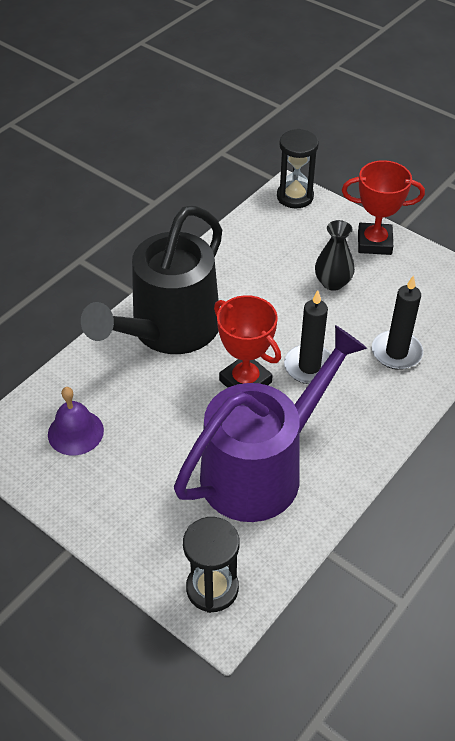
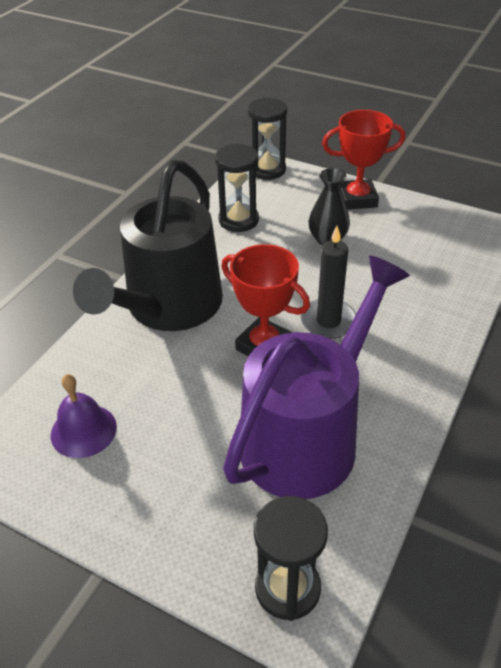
camera: 10 degrees left, 5 degrees down
(253, 249) = (238, 220): none -> black hourglass
(396, 352) = (413, 294): black candle -> none

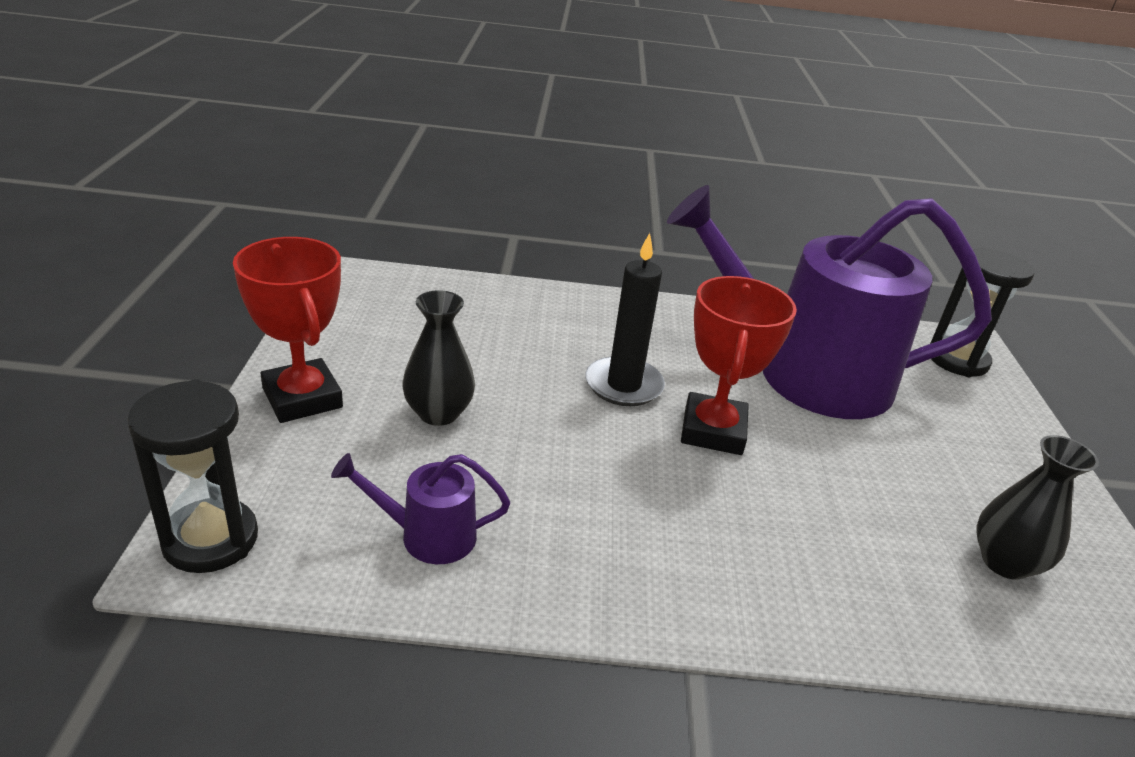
camera: 120 degrees left, 10 degrees down
(83, 430) = (1004, 562): purple bell -> black vase
(168, 307) = (723, 556): black watering can -> none
(238, 220) = (428, 535): black hourglass -> purple watering can

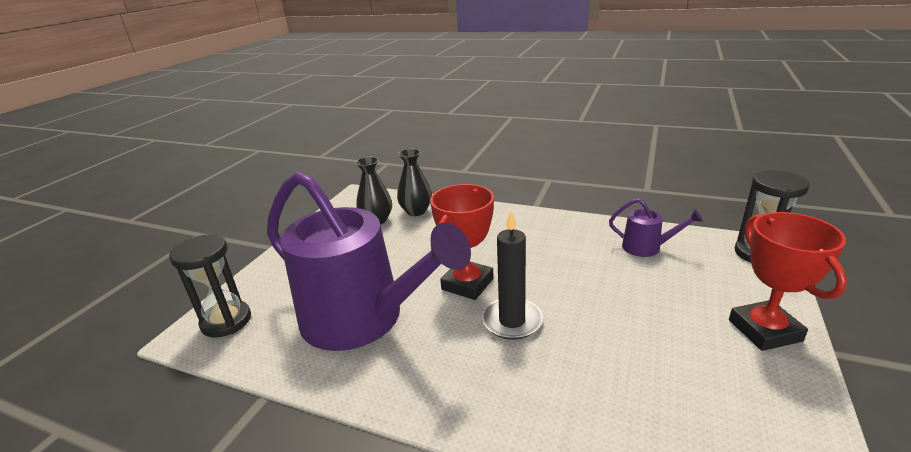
camera: 155 degrees left, 5 degrees down
(438, 413) = (655, 310): black vase -> black vase (416, 211)

